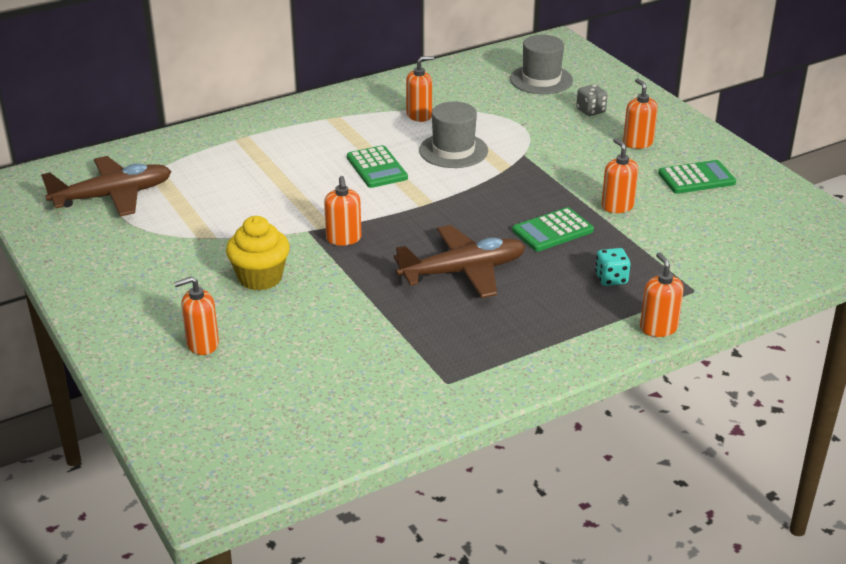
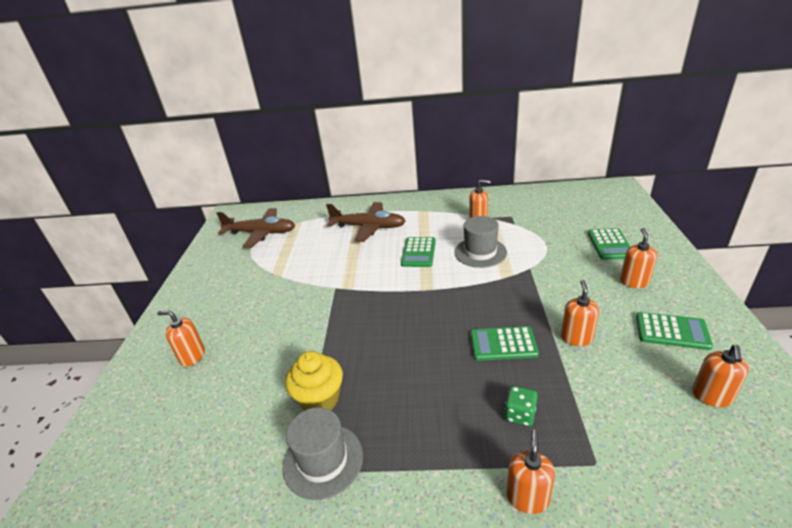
camera: 35 degrees right, 0 degrees up
(260, 278) = (274, 315): yellow cupcake -> yellow cupcake (320, 399)
(343, 239) = (350, 301): orange soap dispenser -> orange soap dispenser (711, 396)
(463, 271) = (404, 359): brown plane -> brown plane (368, 227)
(541, 80) = (586, 212): grey hat -> grey hat (323, 460)
(591, 111) = (610, 244): grey dice -> green calculator
(611, 279) = (520, 414): turquoise dice -> green dice

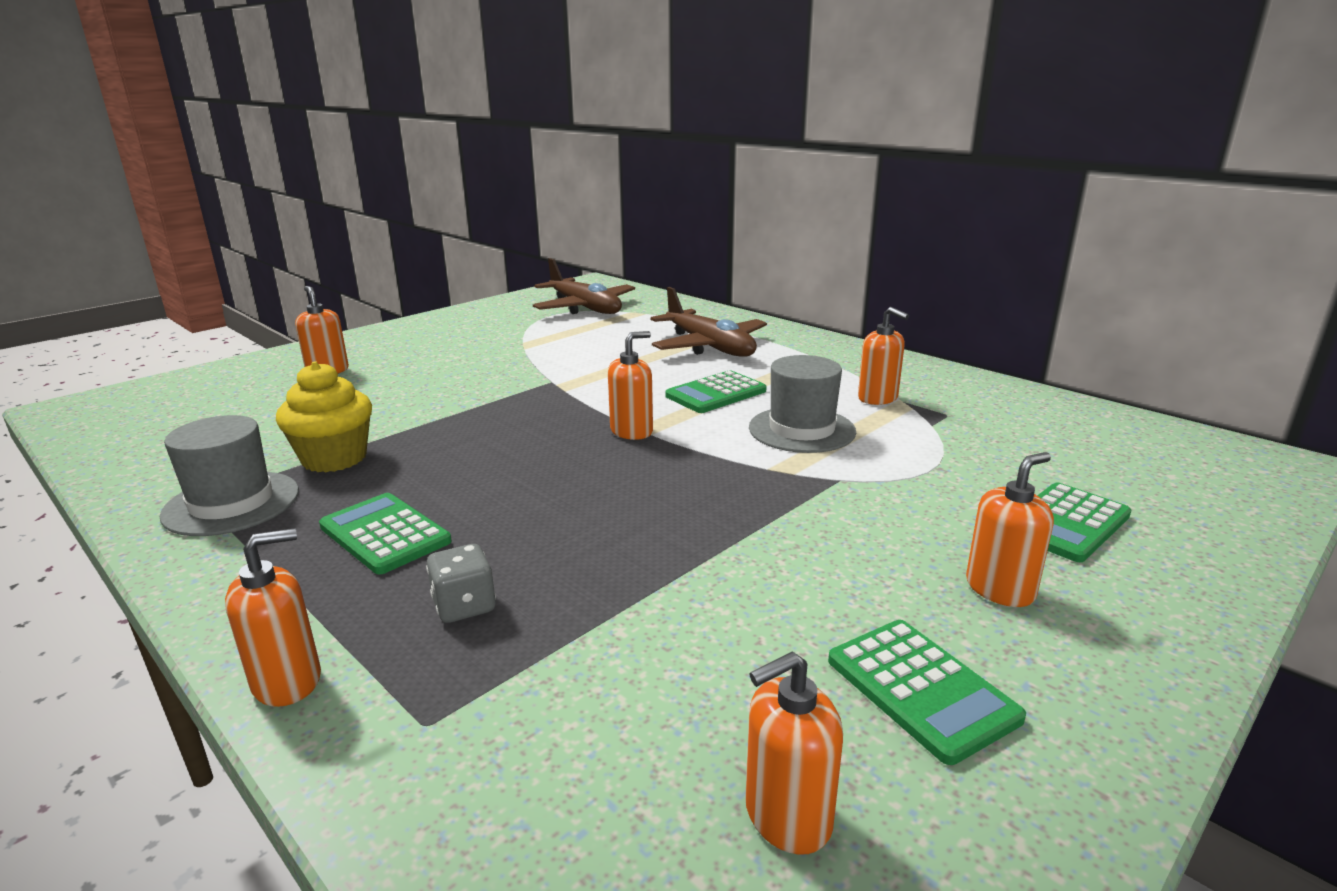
camera: 40 degrees right, 10 degrees down
(503, 344) = (609, 531): green calculator -> green calculator (385, 534)
(520, 414) = (464, 606): green dice -> grey dice
(576, 338) = (726, 588): orange soap dispenser -> orange soap dispenser (632, 431)

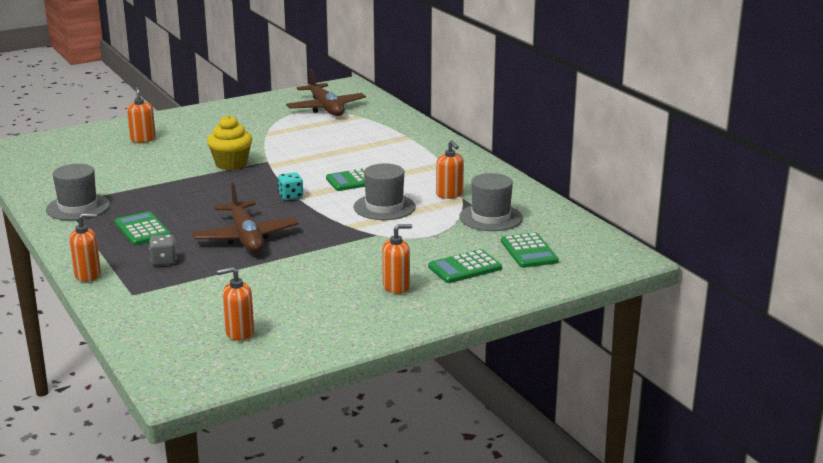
camera: 15 degrees right, 0 degrees up
(334, 458) = (131, 191): yellow cupcake -> yellow cupcake (231, 164)
(632, 431) = (290, 196): orange soap dispenser -> turquoise dice
(709, 346) = (382, 148): brown plane -> brown plane (246, 237)
(921, 689) = (322, 311): green calculator -> green calculator (529, 251)
(983, 425) = (490, 217): none -> grey hat

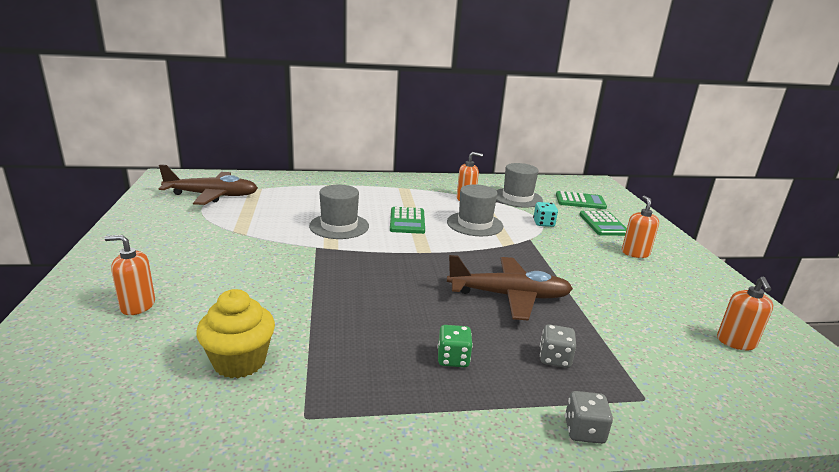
camera: 70 degrees left, 0 degrees up
(78, 207) = (335, 405): grey hat -> grey hat (339, 226)
(88, 275) = (584, 431): orange soap dispenser -> grey dice
(142, 229) = (453, 359): green calculator -> green dice
(231, 164) = (301, 266): yellow cupcake -> yellow cupcake (239, 362)
(290, 196) = (420, 254): turquoise dice -> turquoise dice (543, 223)

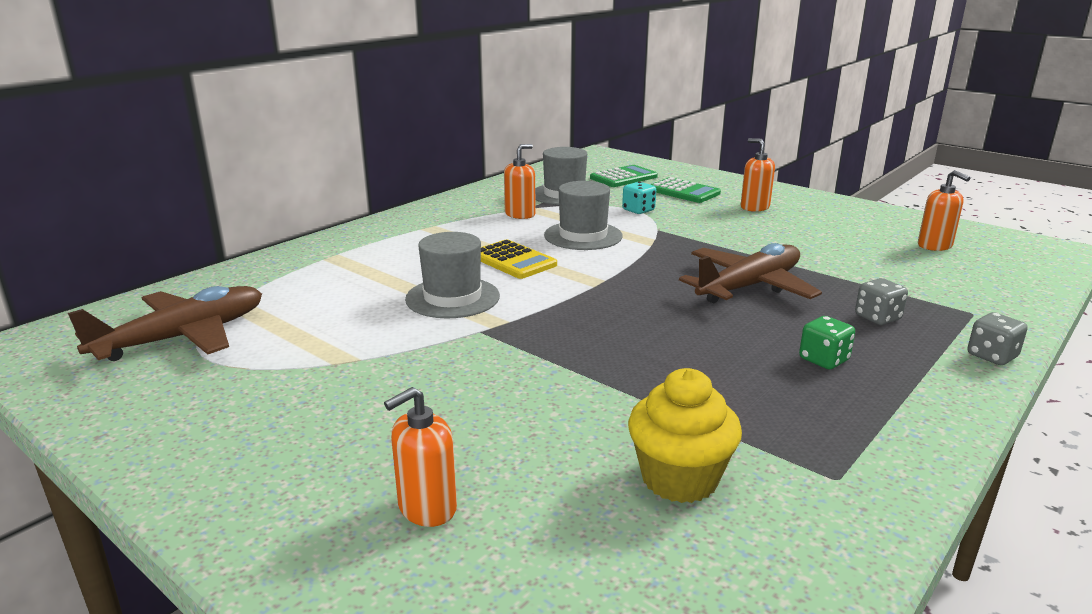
camera: 40 degrees left, 0 degrees up
(407, 221) = (513, 261): green calculator -> yellow calculator

